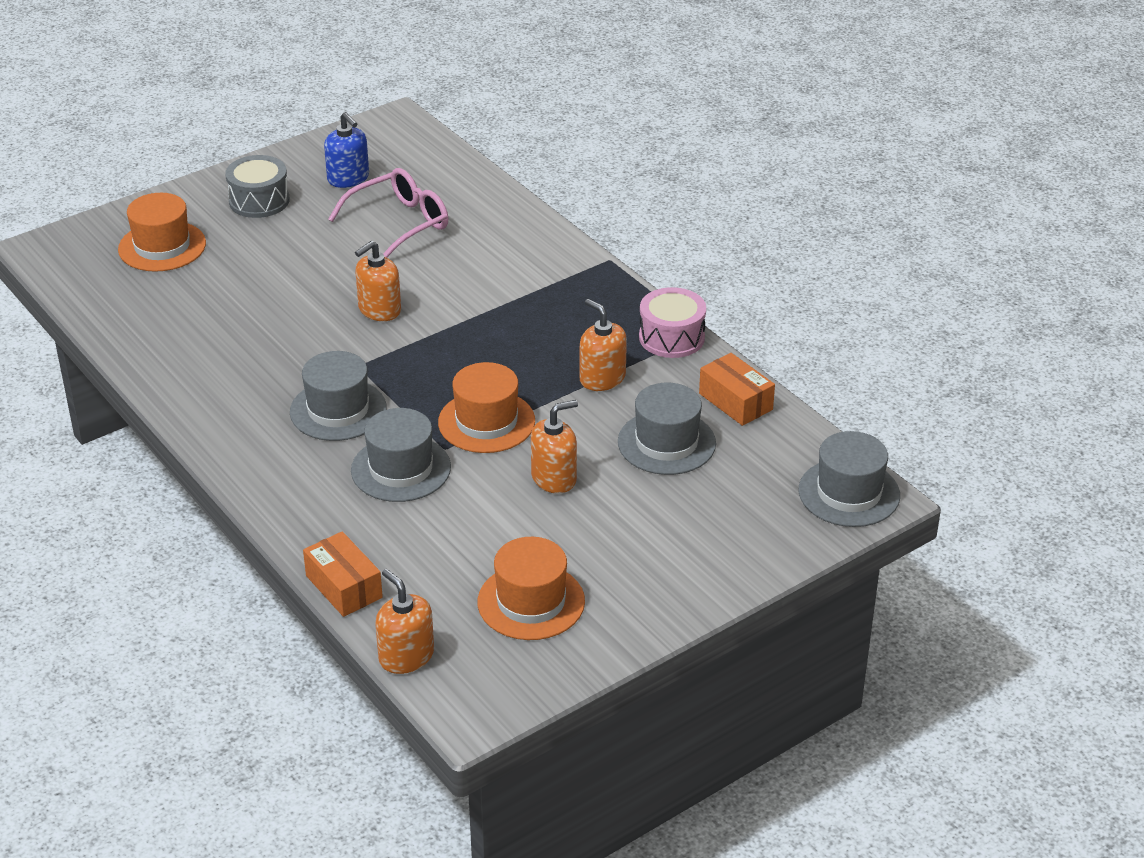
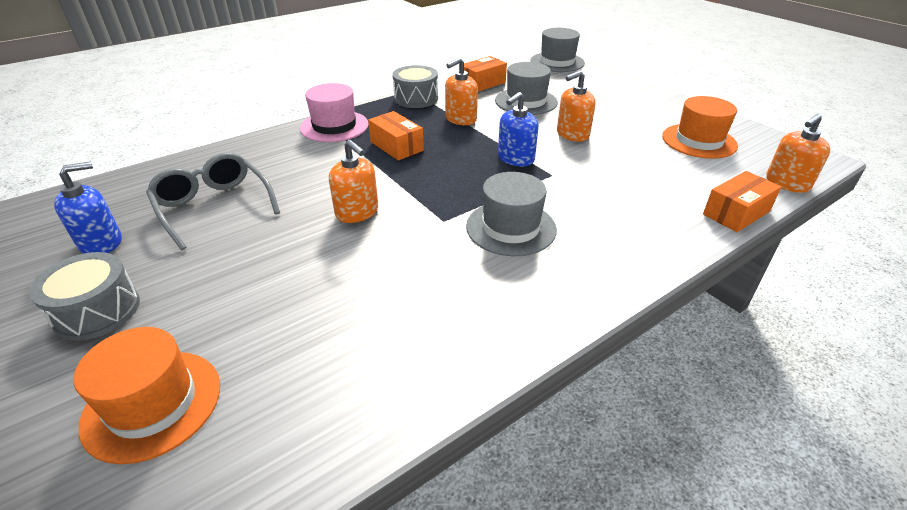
camera: 90 degrees left, 0 degrees up
(399, 224) = (214, 207): pink glasses -> grey glasses
(401, 469) = (582, 193): grey hat -> none
(486, 422) = (515, 158): orange hat -> blue soap dispenser
(523, 327) = (396, 146): none -> orange box
(554, 478) = (572, 134): orange soap dispenser -> orange soap dispenser turned 90 degrees counterclockwise
(579, 276) = (334, 126): none -> pink hat
(671, 337) = (416, 98): pink drum -> grey drum

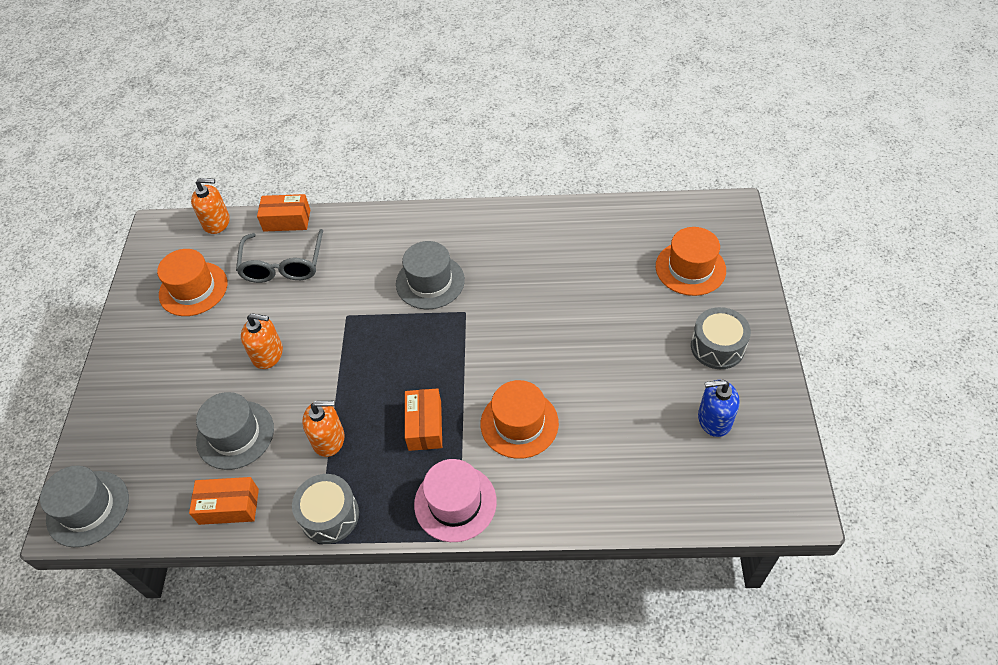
camera: 140 degrees left, 15 degrees up
(214, 207) = (620, 420): grey glasses -> grey glasses (283, 265)
(315, 173) = (519, 423): none -> orange hat
(357, 212) = (517, 352): orange soap dispenser -> none
(515, 158) = (349, 349): blue soap dispenser -> none

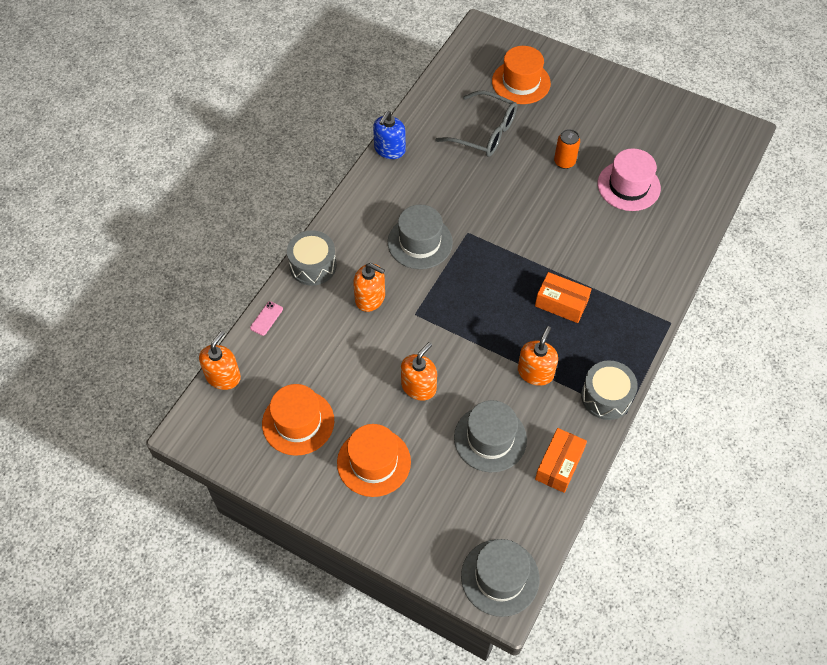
camera: 65 degrees left, 5 degrees up
(283, 265) = (321, 340): grey glasses -> grey glasses (484, 132)
(287, 220) = (266, 318): orange box -> pink phone
(346, 276) = (370, 298): none -> orange soap dispenser
(455, 503) = (639, 312): pink hat -> pink hat (628, 186)
(519, 423) = (594, 245): orange hat -> orange hat (373, 462)
(612, 350) = (564, 162): none -> orange can
(714, 419) = (656, 137): blue soap dispenser -> blue soap dispenser (389, 149)
(717, 347) = (599, 104): grey drum -> grey drum (313, 265)

